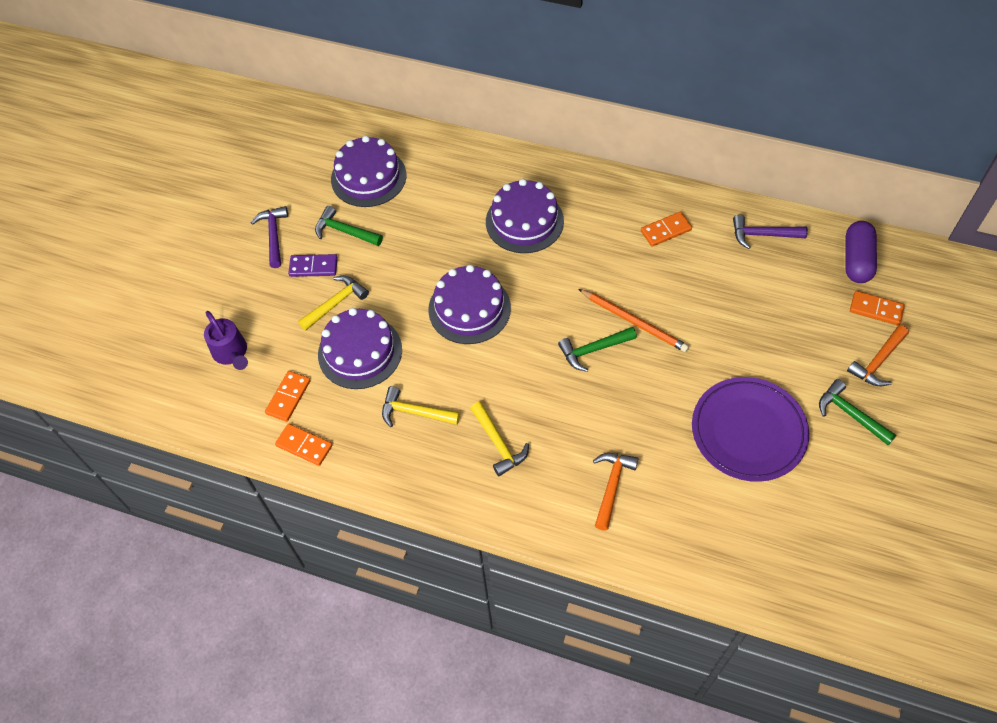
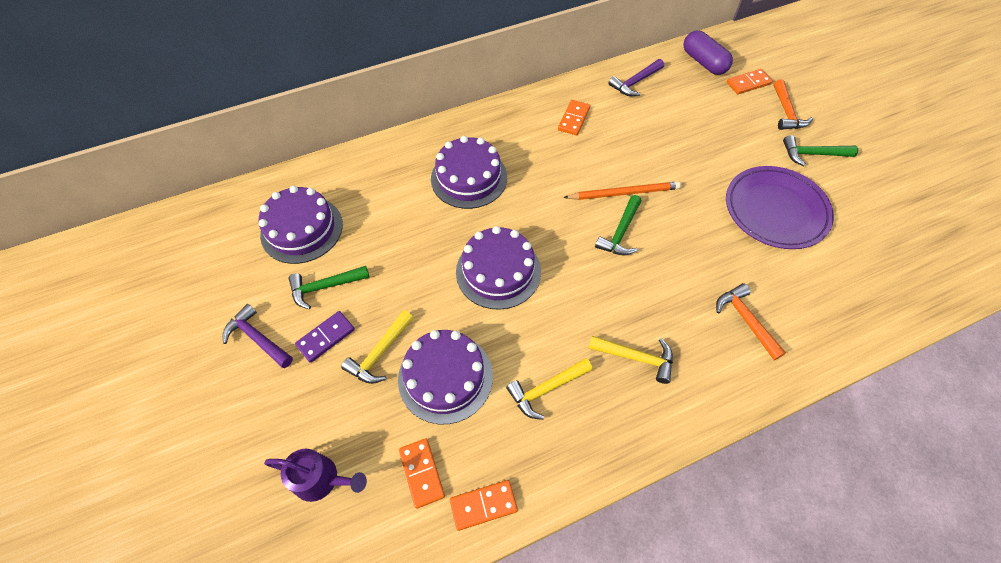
camera: 45 degrees left, 0 degrees up
(336, 303) = (379, 353): yellow hammer -> yellow hammer turned 150 degrees counterclockwise

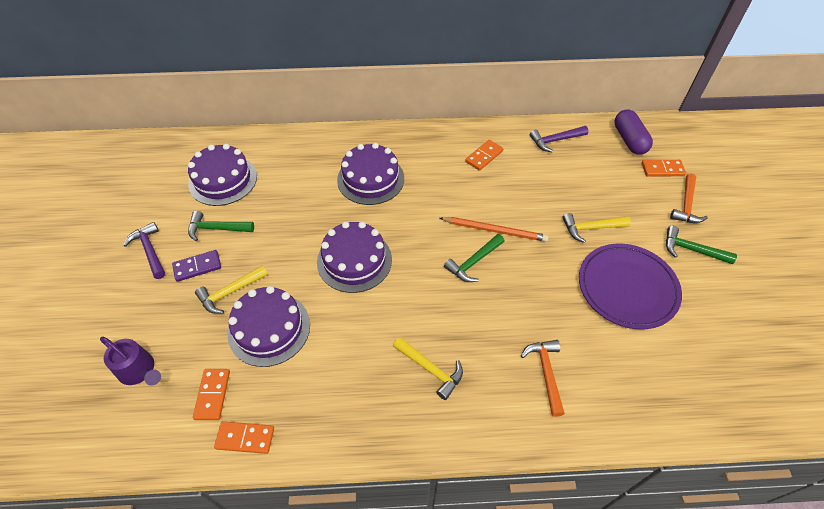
camera: 20 degrees right, 5 degrees down
(546, 389) = (342, 367): yellow hammer -> yellow hammer (591, 228)

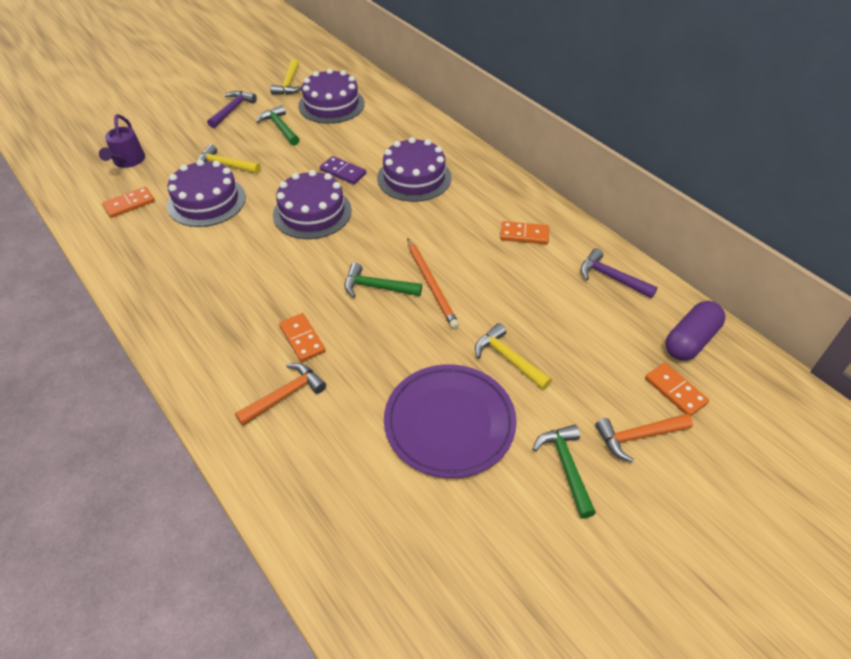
camera: 55 degrees right, 5 degrees down
(197, 267) = (236, 138): purple domino -> purple domino (343, 172)
(245, 438) = (103, 238): orange domino -> orange domino (302, 339)
(430, 369) = (232, 312): yellow hammer -> yellow hammer (288, 84)

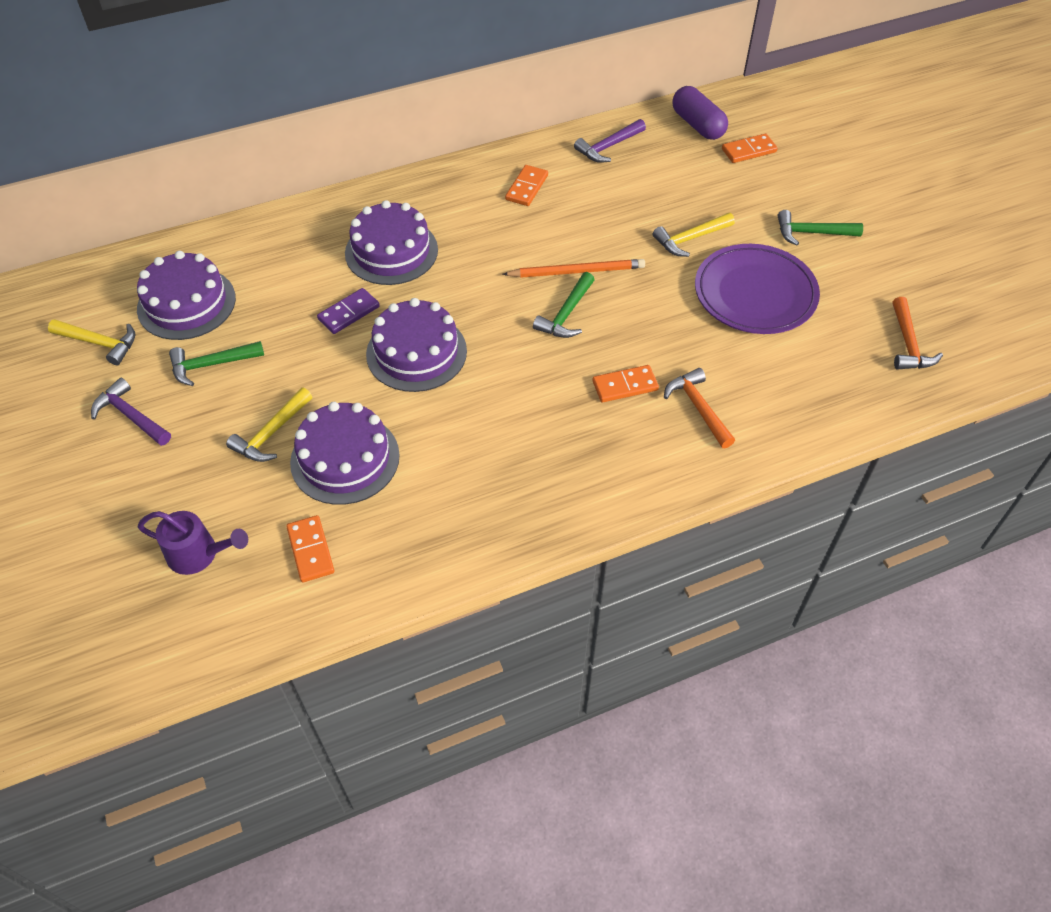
camera: 75 degrees left, 5 degrees up
(638, 436) = (789, 185): orange hammer -> orange hammer (908, 344)

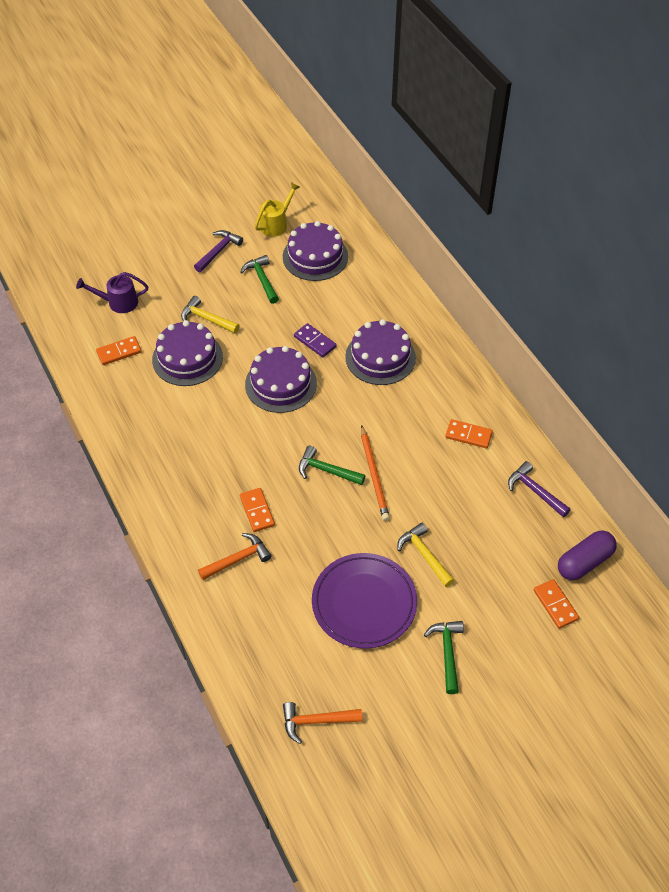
camera: 85 degrees right, 0 degrees up
(99, 343) = (276, 224): yellow hammer -> yellow watering can
(199, 554) = (118, 302): purple watering can -> purple watering can turned 75 degrees clockwise

